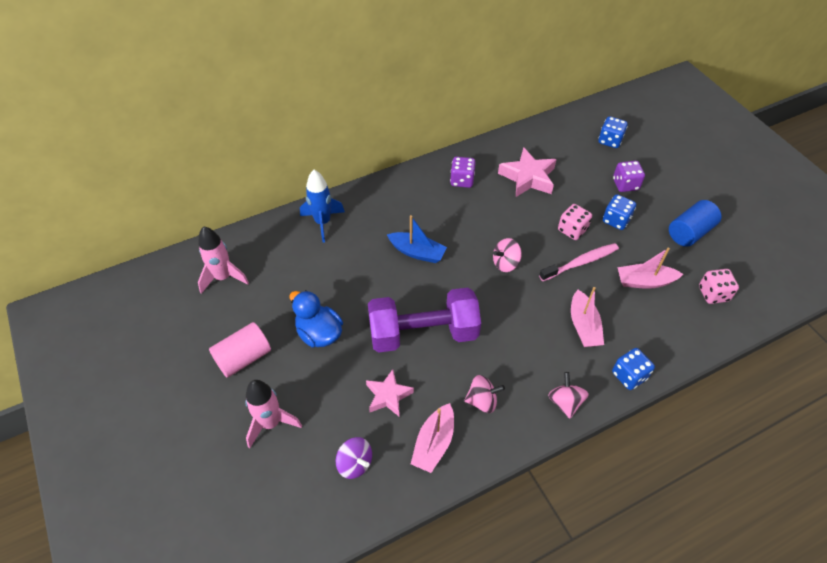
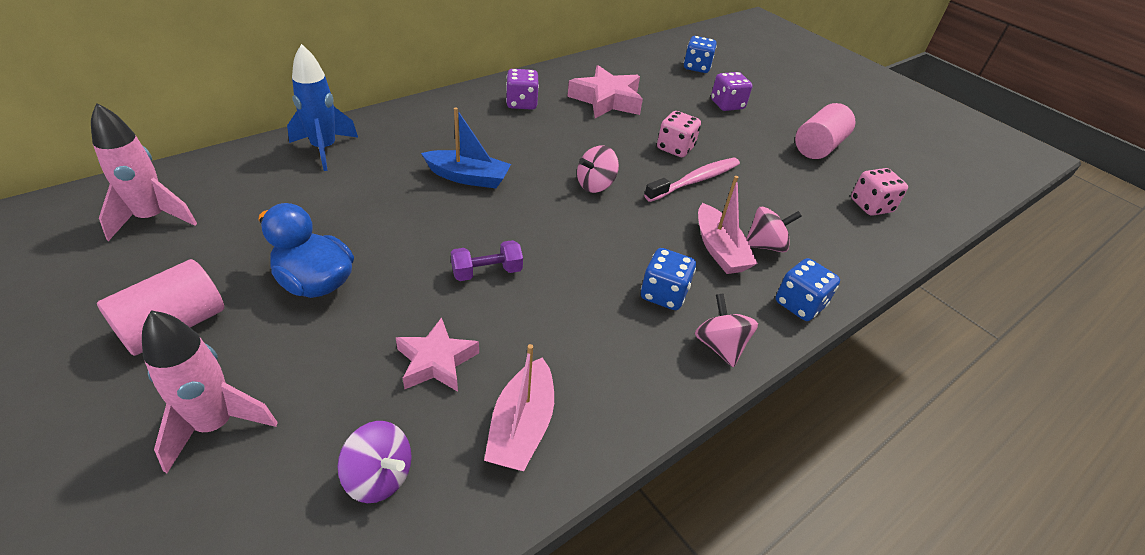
camera: 15 degrees left, 10 degrees down
(423, 333) = (487, 272): purple dumbbell -> purple dumbbell, size x0.41
(482, 401) = (593, 355): pink spinning top -> pink spinning top (765, 245)
(616, 220) = (726, 137): blue dice -> blue dice (664, 294)
(644, 281) = (782, 197): pink boat -> none
(689, 232) = (818, 147): blue cylinder -> pink cylinder

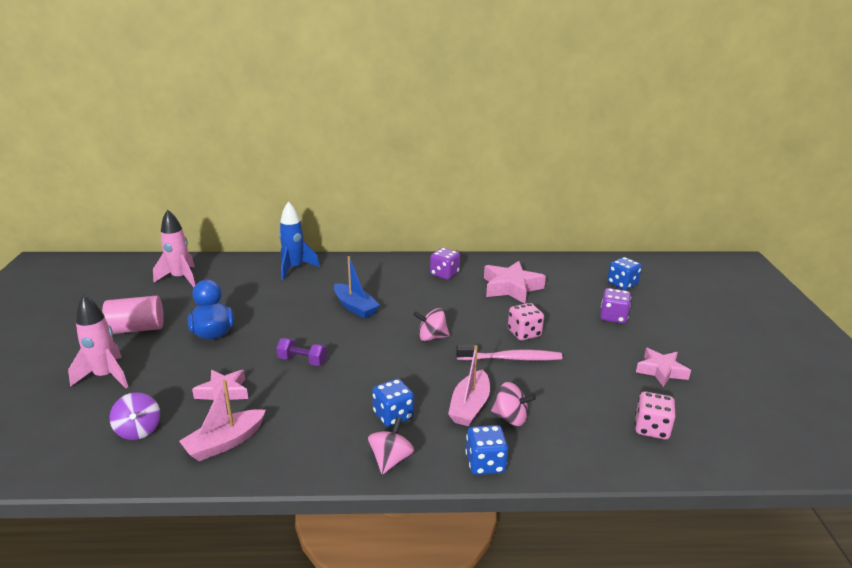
camera: 40 degrees right, 15 degrees down
(818, 147) = (661, 371): pink cylinder -> pink star

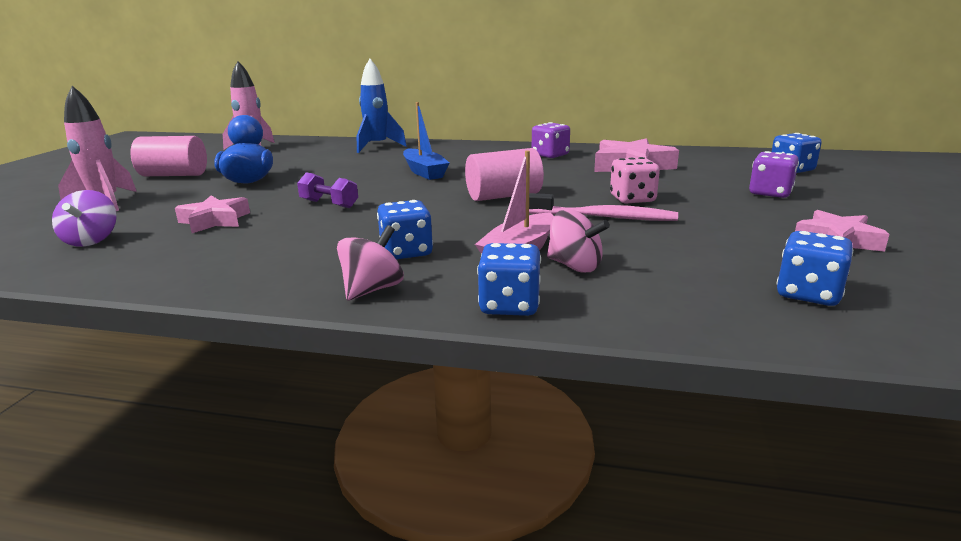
camera: 15 degrees right, 5 degrees down
(225, 442) = (175, 257): pink boat -> none
(431, 337) = (503, 196): pink spinning top -> pink cylinder
(651, 428) = (808, 294): pink dice -> blue dice

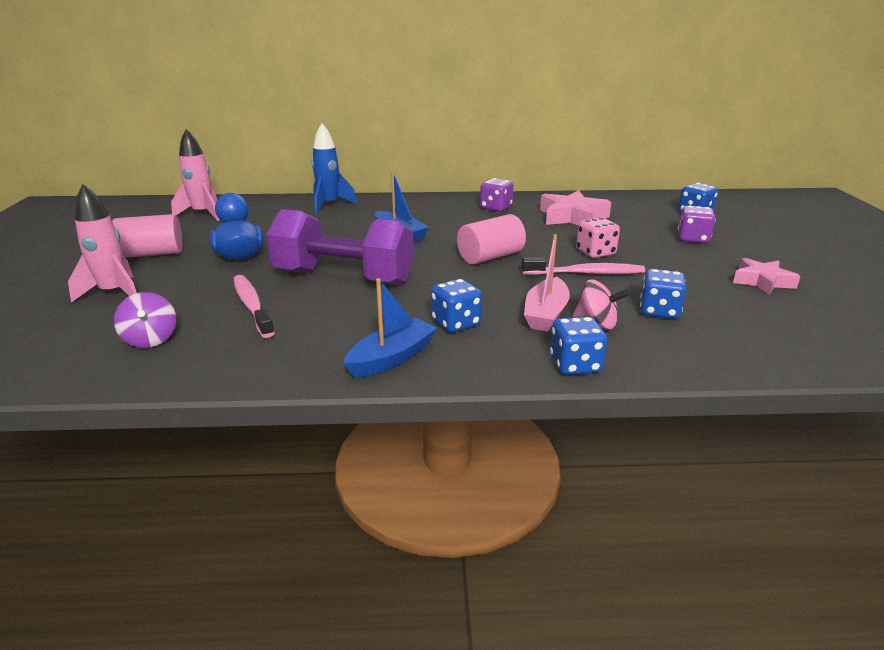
camera: 15 degrees left, 5 degrees up
(215, 221) = (252, 306): pink star -> pink toothbrush
(303, 278) = (392, 358): none -> blue boat
(329, 204) = (343, 278): purple dumbbell -> purple dumbbell, size x2.45
(372, 289) = (459, 363): pink spinning top -> none
(808, 294) = (768, 331): blue dice -> blue dice (659, 311)

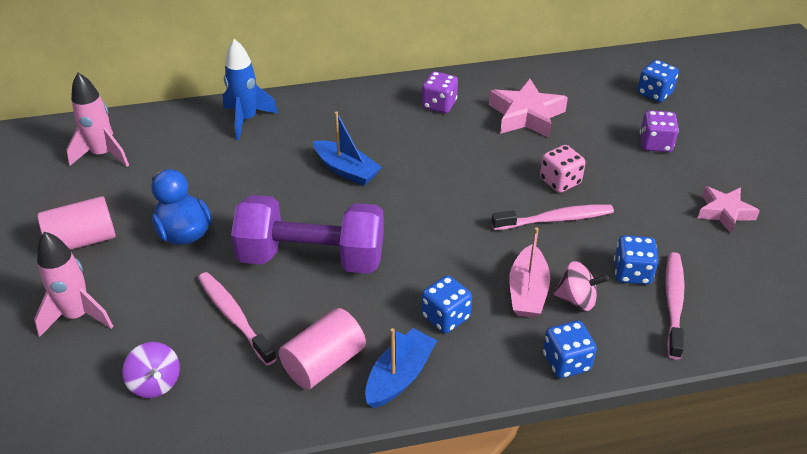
camera: 10 degrees left, 15 degrees up
(490, 257) = (454, 202): pink cylinder -> pink cylinder (324, 363)
(703, 335) = (673, 303): none -> pink toothbrush

